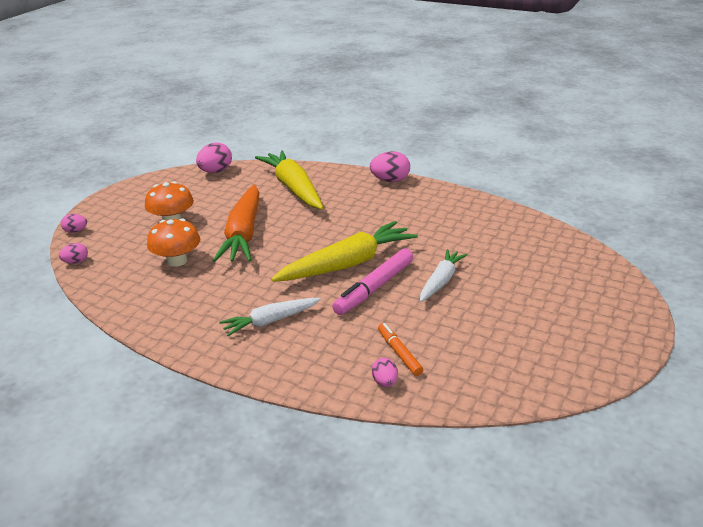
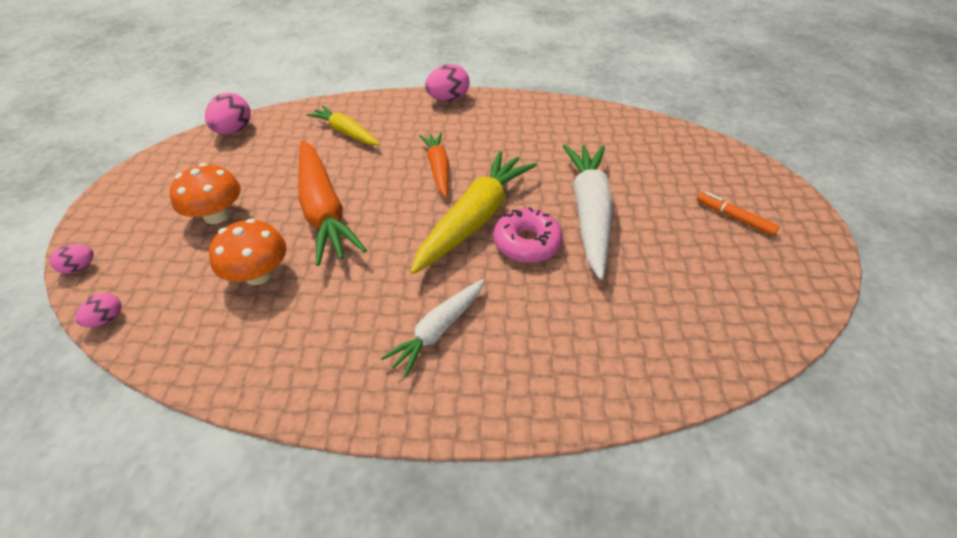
camera: 25 degrees left, 15 degrees up
(293, 188) = (346, 132): yellow carrot -> yellow carrot, size x0.58
(345, 226) = (438, 169): none -> orange carrot
(375, 288) = (527, 243): pink marker -> pink donut
(385, 382) = (629, 374): pink egg -> none
(399, 353) = (615, 326): orange marker -> orange marker (734, 218)
(441, 281) = (589, 213): white carrot -> white carrot, size x1.71

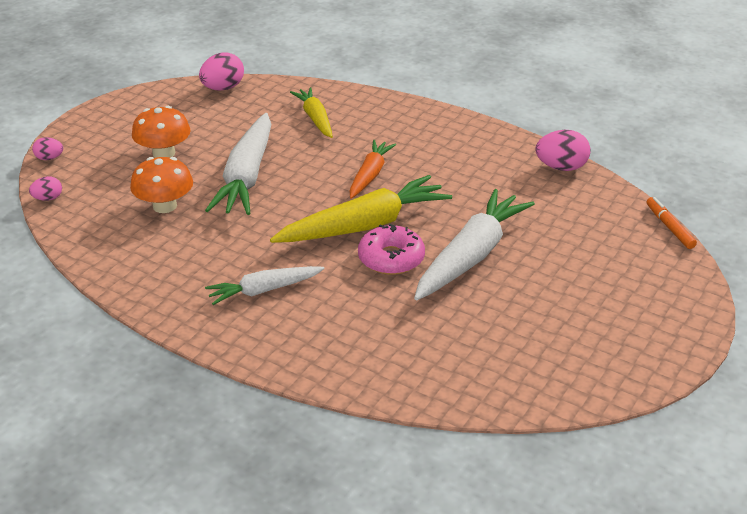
camera: 30 degrees right, 10 degrees down
(323, 210) = (247, 176): orange carrot -> white carrot
(448, 99) = (436, 116): pink egg -> pink egg (561, 167)
(734, 218) = (609, 308): orange marker -> orange marker (669, 227)

